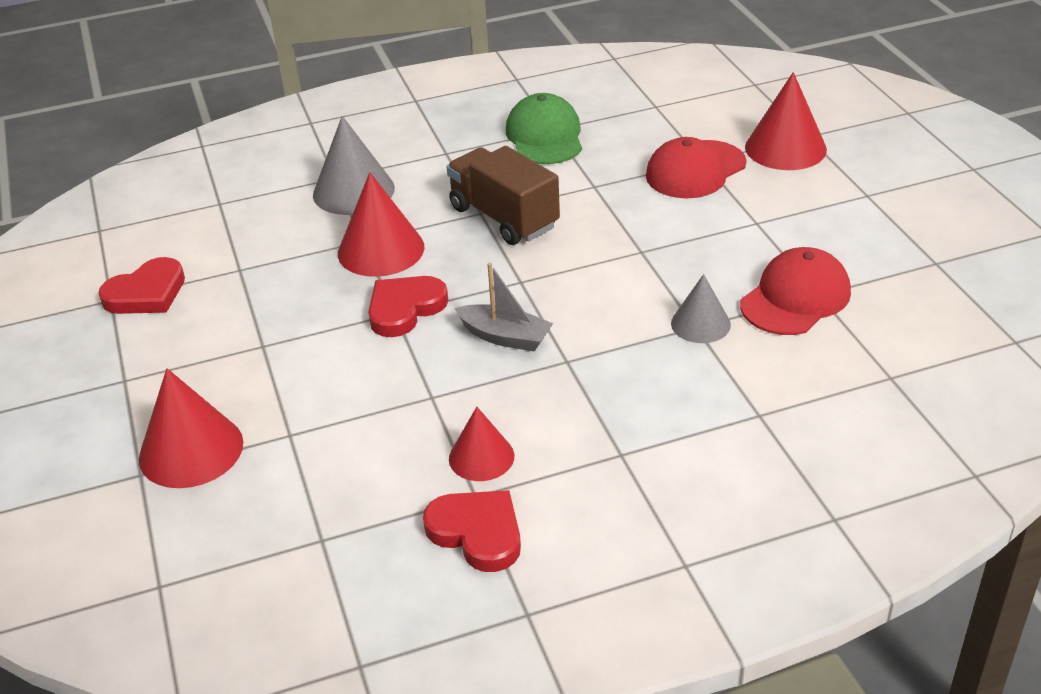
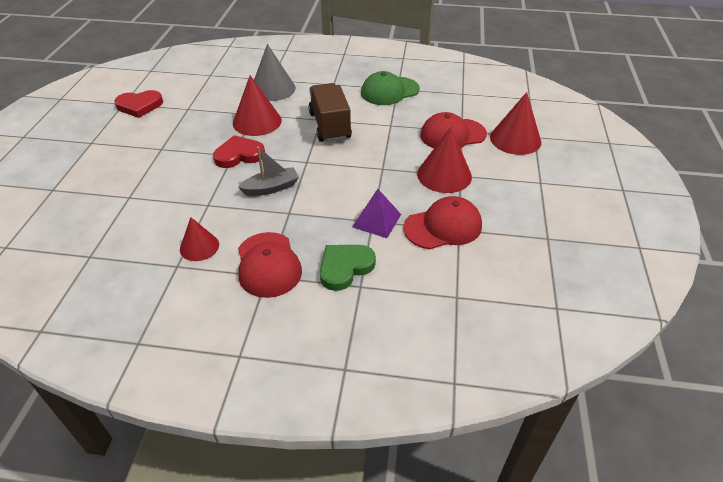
camera: 25 degrees right, 5 degrees up
(191, 450) = (82, 187): red cone -> red cone (444, 175)
(477, 533) = (158, 286): red heart -> none
(505, 337) = (271, 188): grey boat -> grey boat turned 75 degrees counterclockwise
(545, 136) = (389, 91): green cap -> green cap turned 135 degrees counterclockwise
(608, 439) = (268, 265): none -> red cap
(700, 324) = (376, 220): grey cone -> purple pyramid
(716, 400) = (345, 267): none -> green heart

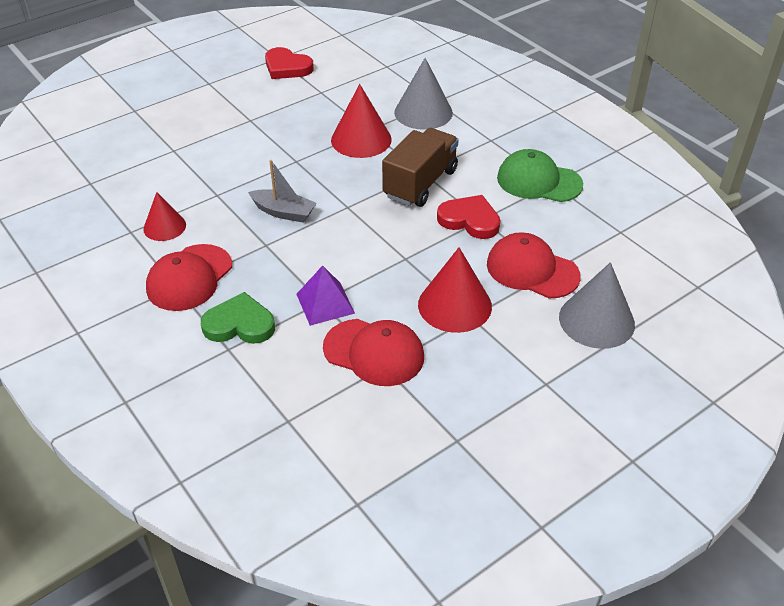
camera: 45 degrees right, 0 degrees up
(239, 155) = (301, 164): red heart -> red heart (469, 220)
(515, 139) = (596, 320): red cone -> grey cone

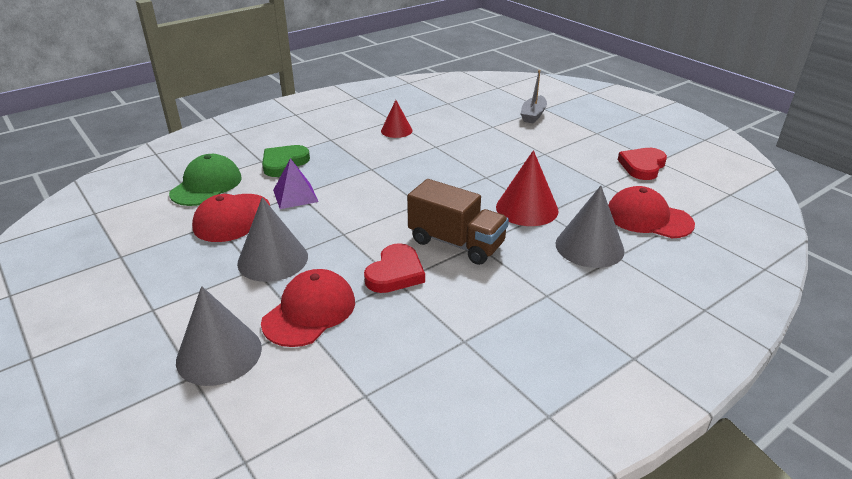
camera: 90 degrees right, 10 degrees down
(189, 278) = (338, 143): red cap -> red cap (648, 218)
(239, 324) = (284, 163): green heart -> green heart turned 150 degrees counterclockwise
(283, 212) = (412, 174): grey boat -> grey boat (533, 115)
(454, 305) = (273, 259): red cone -> grey cone
(538, 181) = (466, 329): green cap -> green cap (206, 185)

